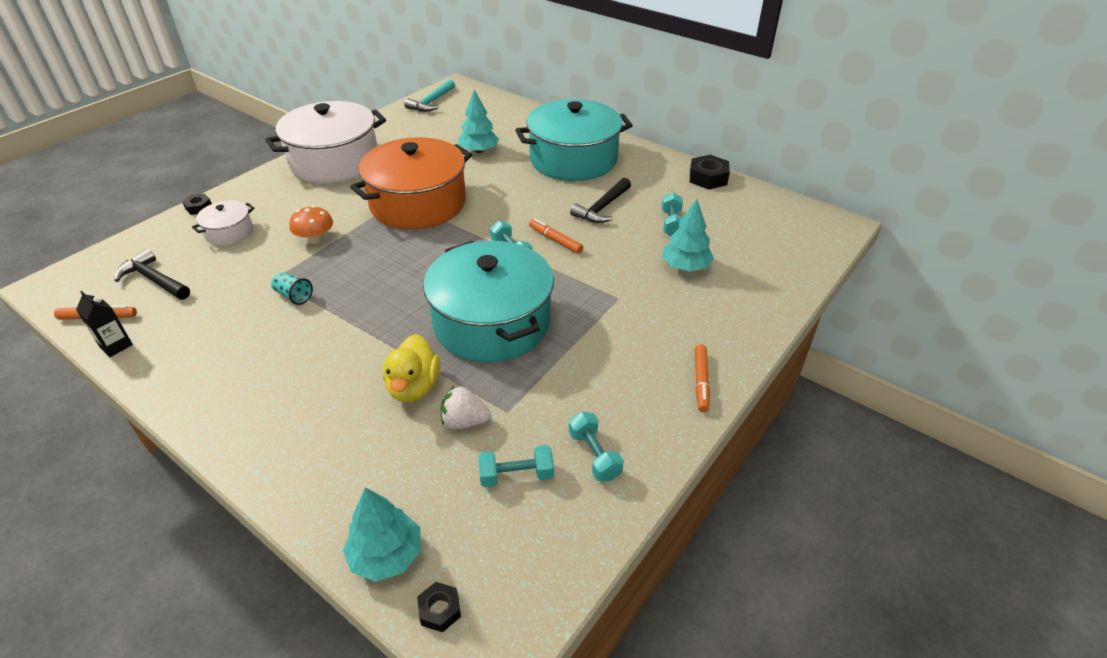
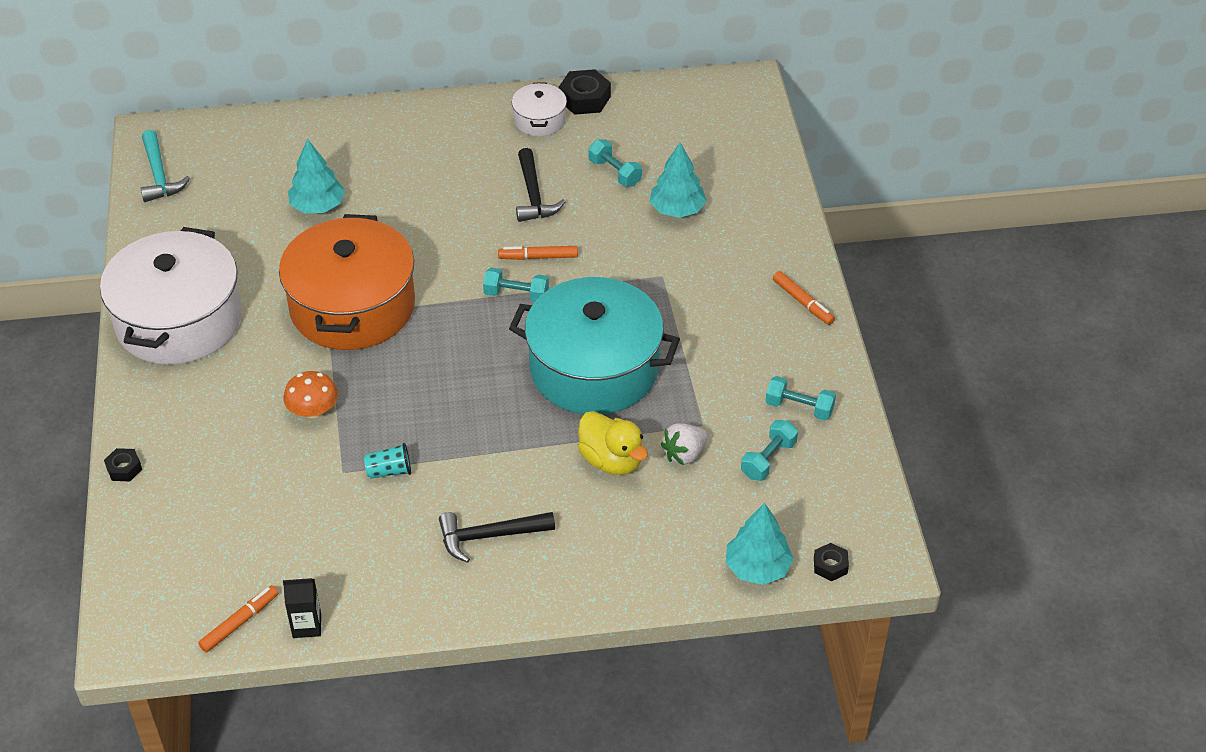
camera: 45 degrees left, 5 degrees up
(154, 280) = (225, 558): black hammer -> black hammer (489, 536)
(229, 232) = (211, 466): white pot -> white pot (539, 120)
(573, 159) = (431, 155): turquoise pot -> none

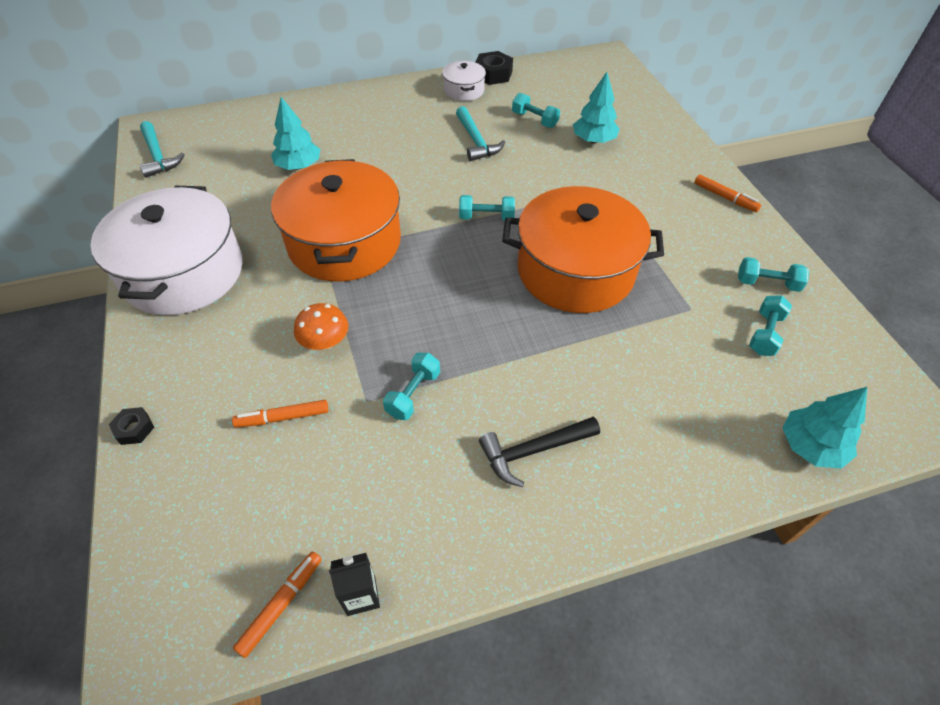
camera: 10 degrees left, 5 degrees up
(389, 471) = (413, 394): turquoise cup -> turquoise dumbbell
(534, 195) = (476, 141): black hammer -> turquoise hammer
(538, 257) = (495, 186): orange marker -> orange marker (283, 417)
(594, 368) = (575, 271): turquoise pot -> orange pot
(611, 460) = (624, 354): yellow duck -> none
(684, 454) = (688, 339): white strawberry -> none
(830, 565) = (877, 433): black nut -> none

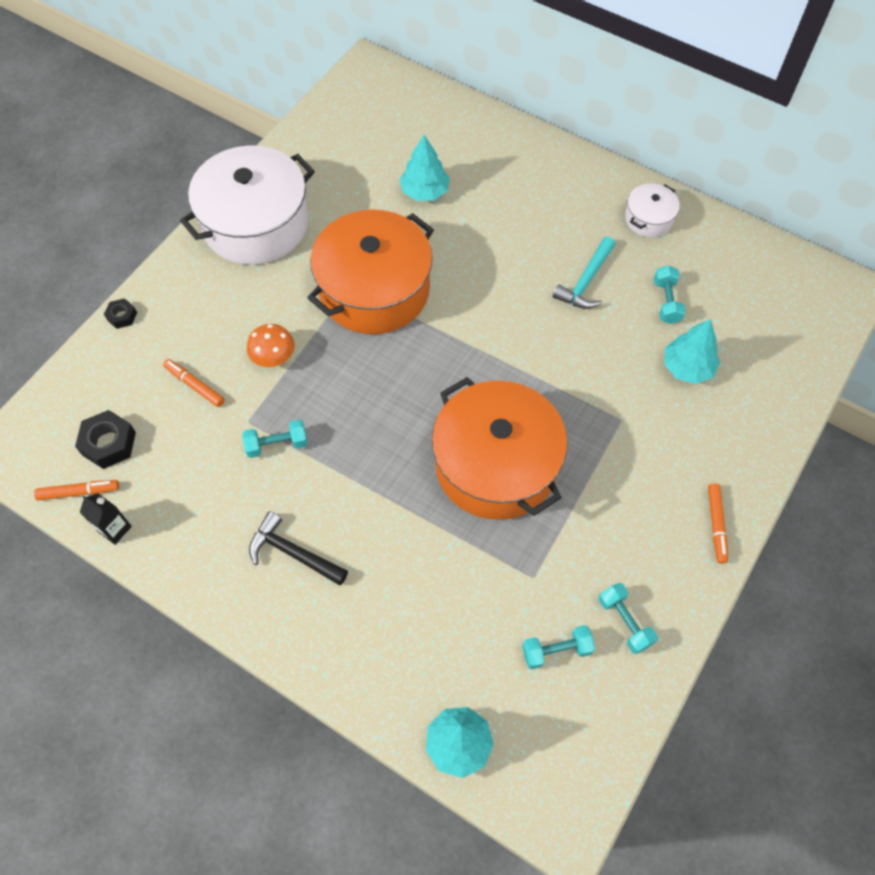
camera: 50 degrees right, 10 degrees up
(158, 156) = (345, 101): turquoise hammer -> none
(486, 217) = (496, 359): turquoise dumbbell -> none
(493, 74) = (701, 221): black nut -> black nut (109, 443)

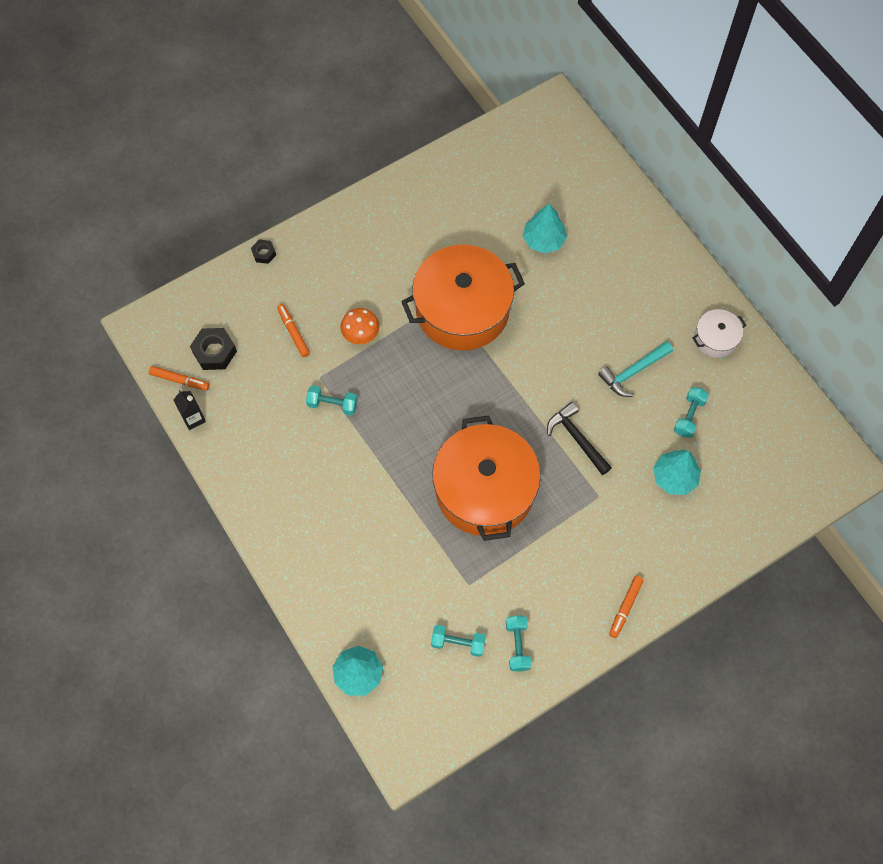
camera: 25 degrees right, 5 degrees up
(256, 224) = (397, 215): white pot -> none
(293, 553) = (307, 490): black hammer -> black hammer (576, 438)

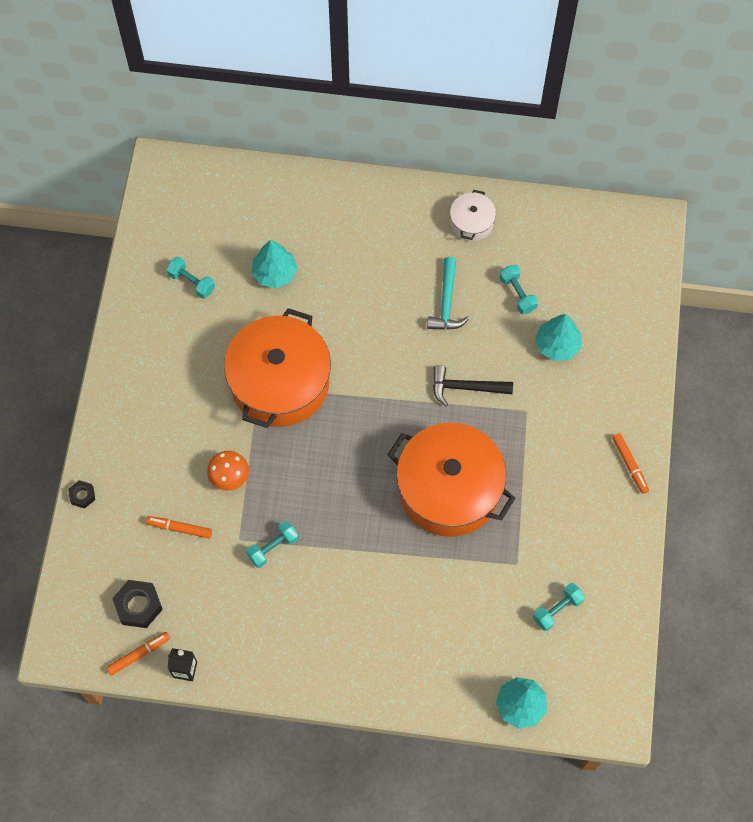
camera: 50 degrees left, 0 degrees up
(517, 646) = (595, 567): turquoise dumbbell -> turquoise dumbbell (191, 282)

